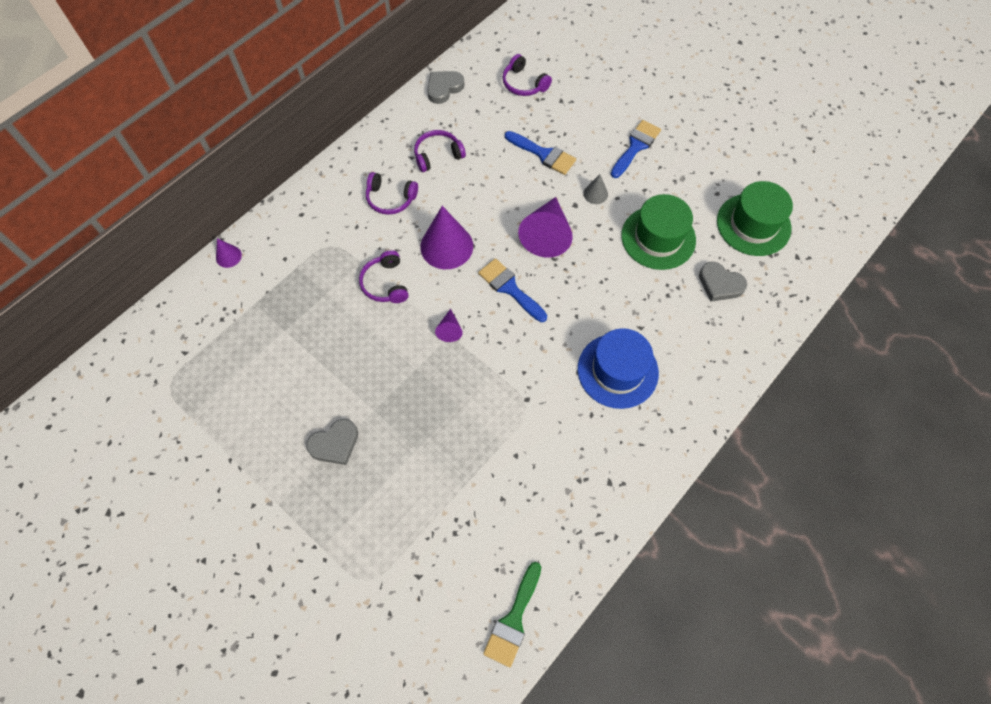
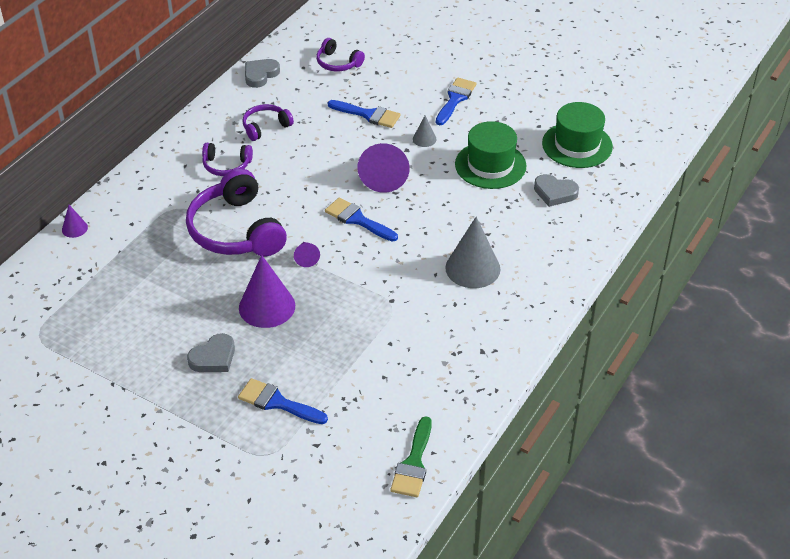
camera: 10 degrees left, 20 degrees down
(385, 283) = (236, 230): purple headphones -> purple headphones, size x1.96
(388, 514) = (277, 402): none -> blue brush
(446, 246) = (289, 195): purple cone -> purple cone (267, 306)
(617, 370) = (472, 268): blue hat -> grey cone

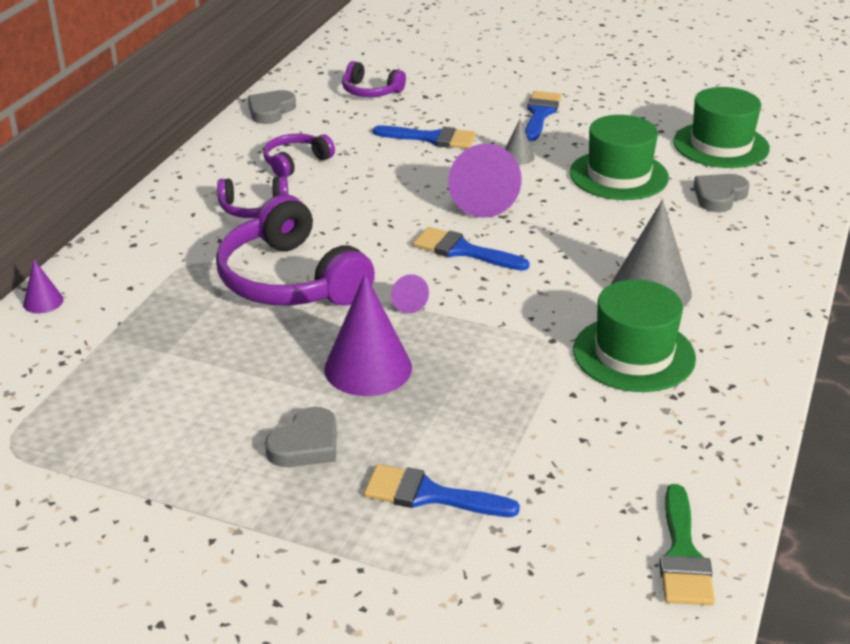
camera: 10 degrees left, 10 degrees down
(441, 318) = (634, 354): none -> green hat
(555, 193) = (719, 196): grey heart -> grey heart turned 120 degrees clockwise

